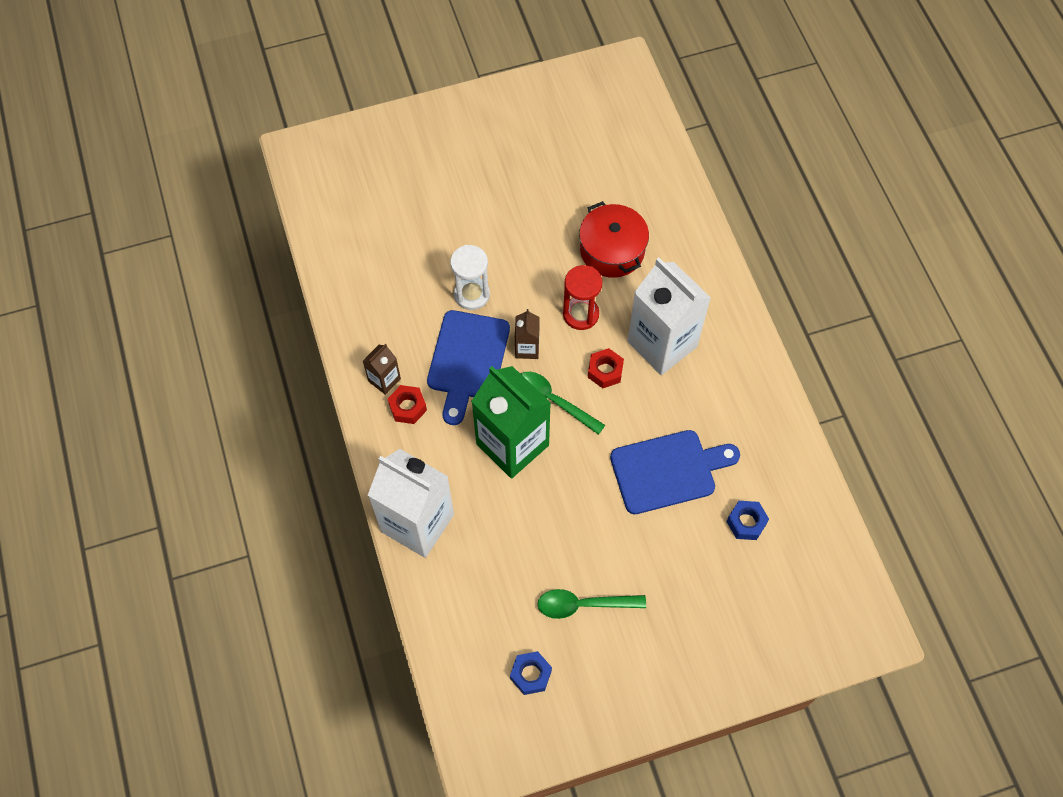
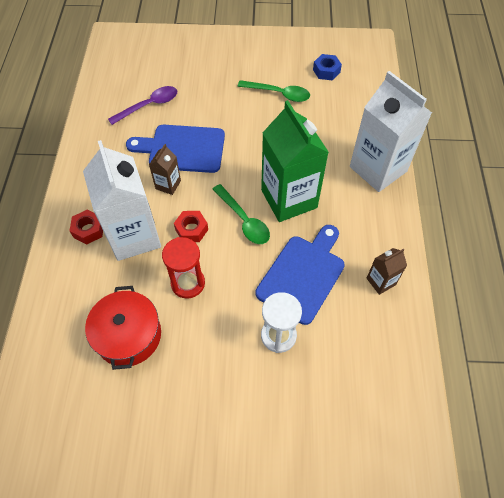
camera: 160 degrees left, 5 degrees down
(407, 407) = (365, 252): red nut -> red nut (88, 230)
(527, 348) = (247, 269): brown carton -> brown carton (168, 185)
(746, 522) = (149, 105): blue nut -> purple spoon

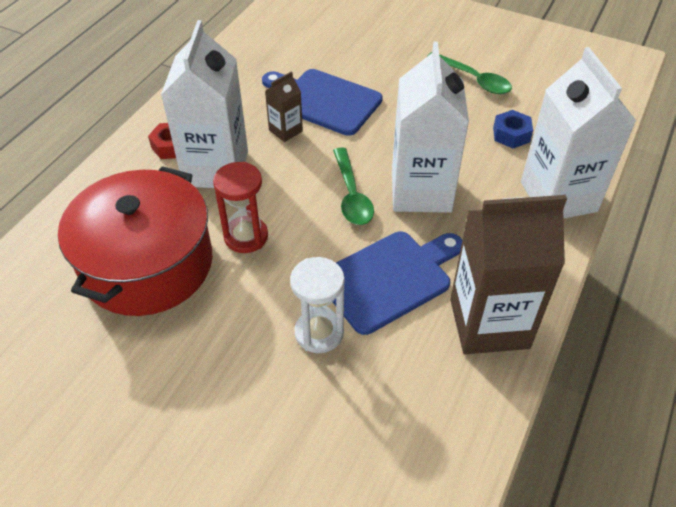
camera: 25 degrees right, 10 degrees down
(128, 335) = (147, 264): red pot -> red pot, size x1.56
(149, 105) = (312, 48): purple spoon -> none
(191, 229) = (284, 184): red nut -> none
(289, 199) = (421, 191): green carton -> white carton
(326, 71) = (549, 73): blue nut -> blue nut (511, 134)
(381, 281) = (489, 323): brown carton -> brown carton, size x2.18

